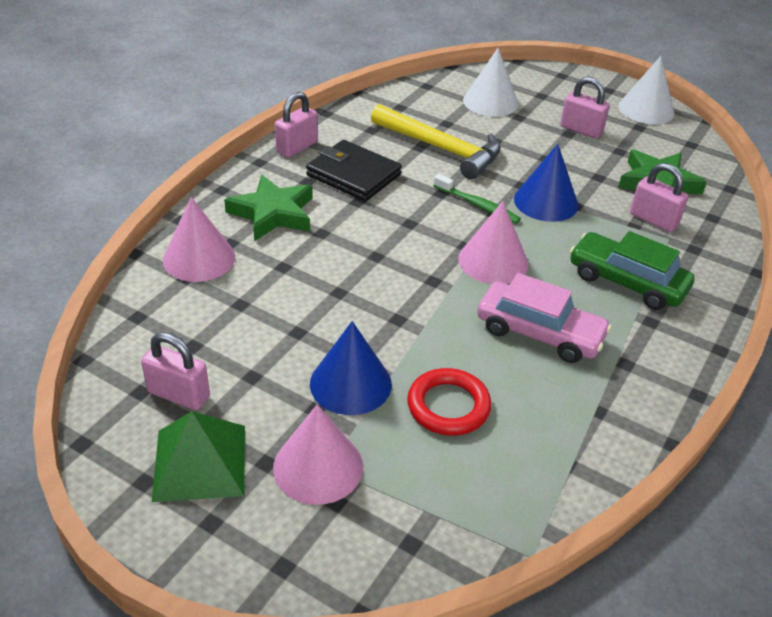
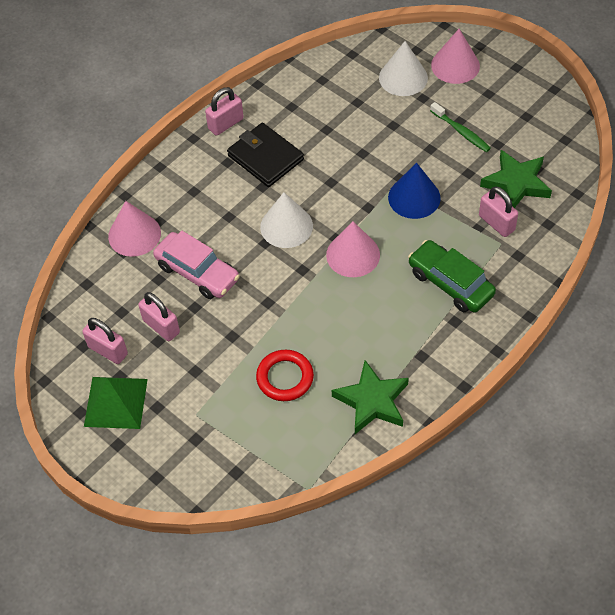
camera: 15 degrees right, 15 degrees up
(273, 213) = (195, 194): green star -> green star (372, 401)
(318, 467) = (189, 413): pink cone -> pink cone (455, 65)
(350, 383) = (223, 353): blue cone -> none
(441, 148) = (344, 132): yellow hammer -> none
(478, 205) = (357, 197): green toothbrush -> green toothbrush (461, 132)
(539, 333) = (367, 324): pink car -> pink car (197, 272)
(581, 130) = (472, 117): pink padlock -> pink padlock (161, 326)
(646, 109) = (541, 94): white cone -> white cone (286, 226)

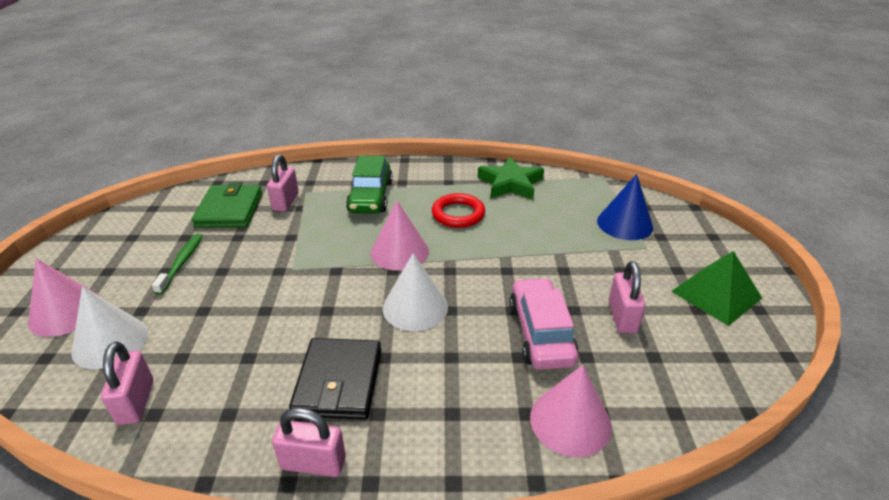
camera: 135 degrees left, 20 degrees down
(108, 350) = (695, 334): pink padlock -> pink padlock (136, 402)
(285, 378) = (553, 225): red ring -> red ring (458, 214)
(414, 197) = (297, 251): blue cone -> blue cone (624, 224)
(516, 183) = (229, 210): green star -> green wallet

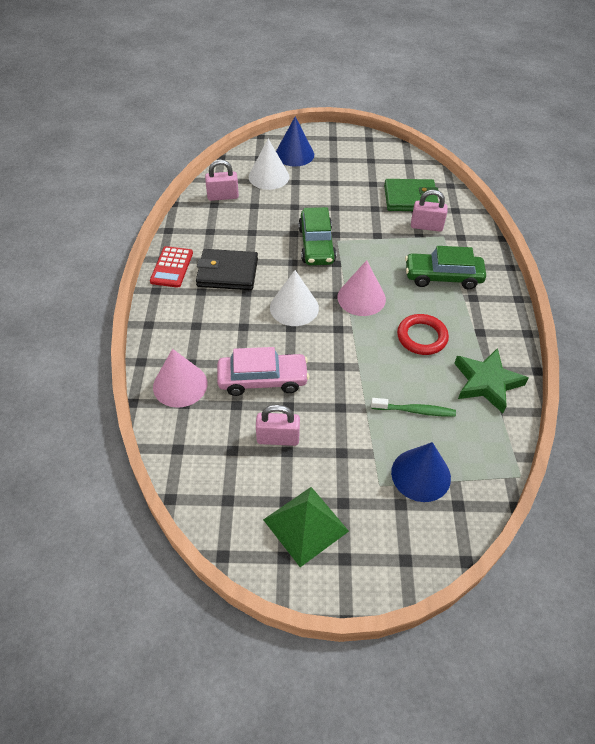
camera: 90 degrees right, 15 degrees up
(66, 312) = (294, 154): pink cone -> blue cone
(182, 263) = (342, 188): green toothbrush -> green toothbrush (415, 411)
(297, 288) = (316, 245): none -> green car
(313, 463) = (172, 267): pink padlock -> red calculator

